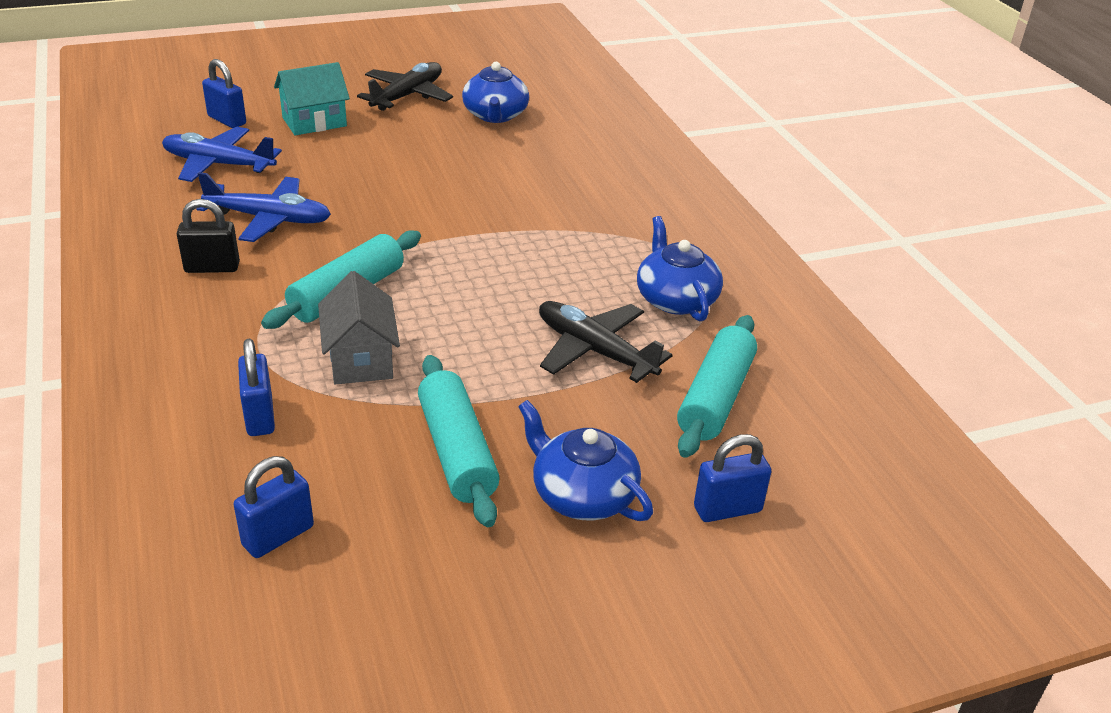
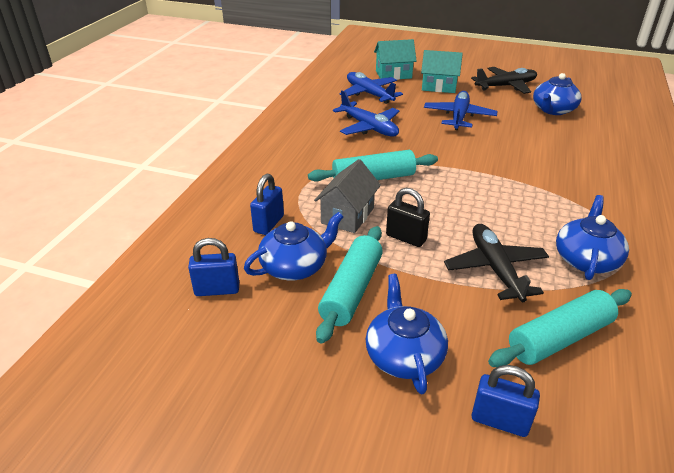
camera: 40 degrees right, 0 degrees up
(212, 267) = (318, 142): black padlock -> black padlock (406, 238)
(227, 120) = (393, 74): blue padlock -> turquoise house
(355, 456) = (295, 266): none -> blue teapot
(384, 162) = (459, 117): none -> blue plane

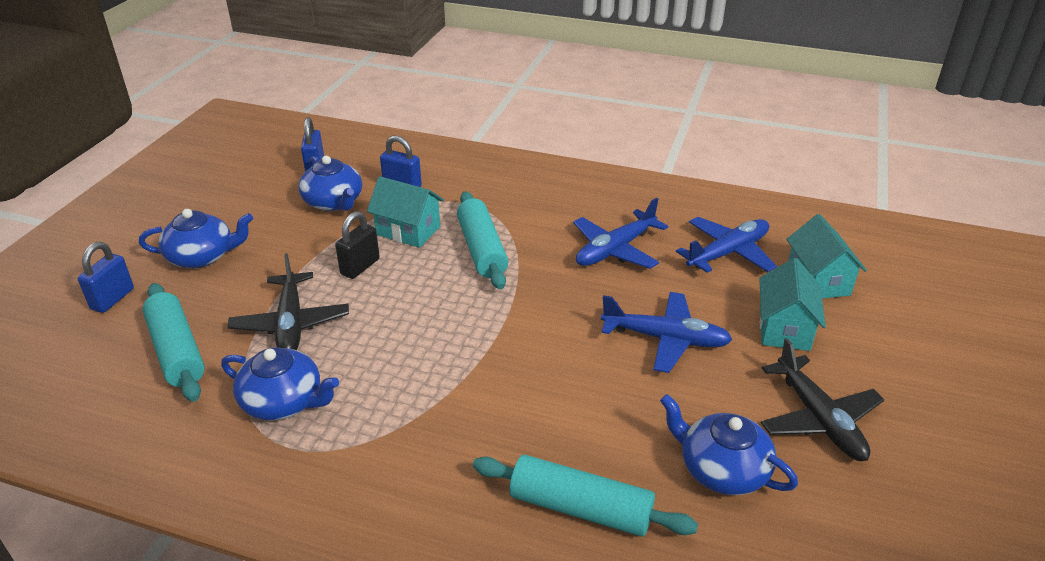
camera: 90 degrees right, 0 degrees up
(347, 215) = (408, 231): grey house -> turquoise house
(351, 290) = (291, 232): turquoise rolling pin -> turquoise rolling pin (580, 508)
(495, 268) = (291, 324): black plane -> black plane turned 90 degrees clockwise

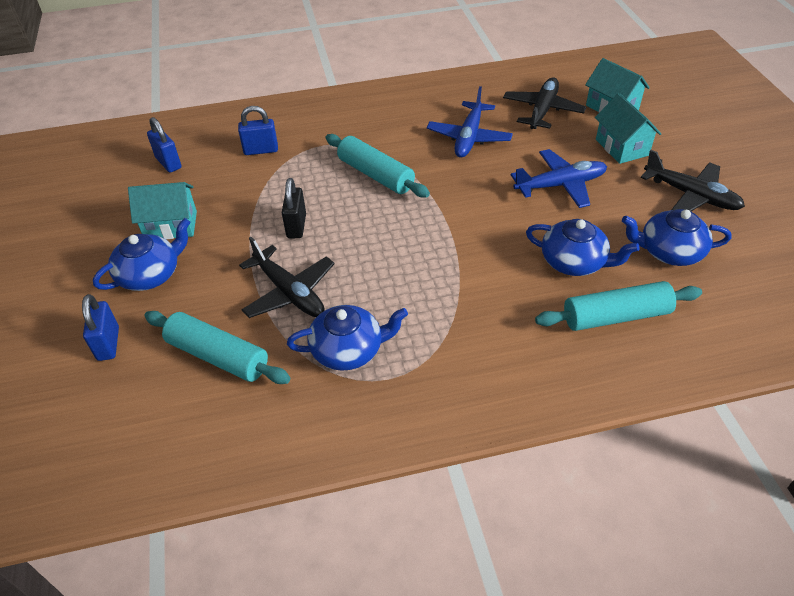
camera: 30 degrees left, 10 degrees up
(334, 202) = (217, 185): blue teapot -> blue teapot (574, 262)
(408, 231) = (304, 183): turquoise house -> turquoise house (171, 226)
(728, 253) = (542, 110): blue plane -> black plane

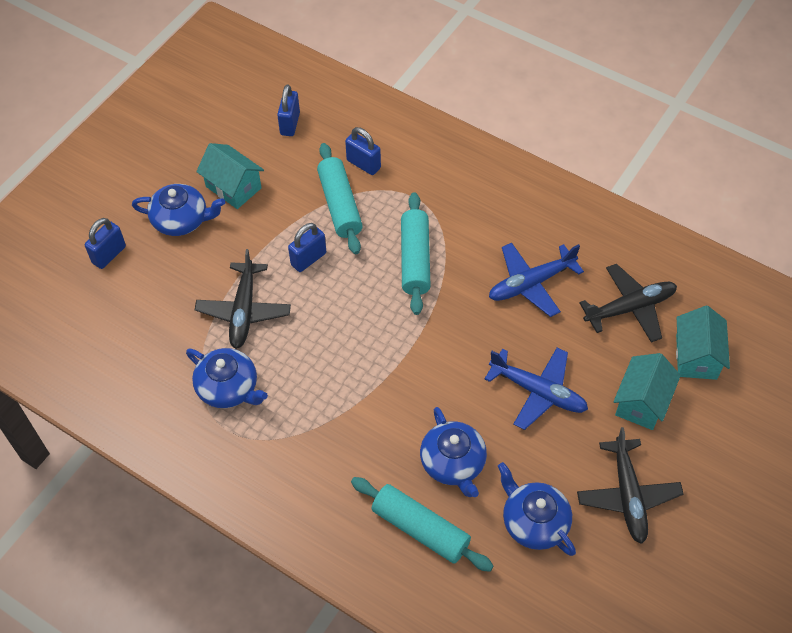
camera: 45 degrees right, 10 degrees up
(218, 356) = (155, 321): turquoise rolling pin -> turquoise rolling pin (339, 205)
(296, 226) = (308, 259): black padlock -> blue padlock

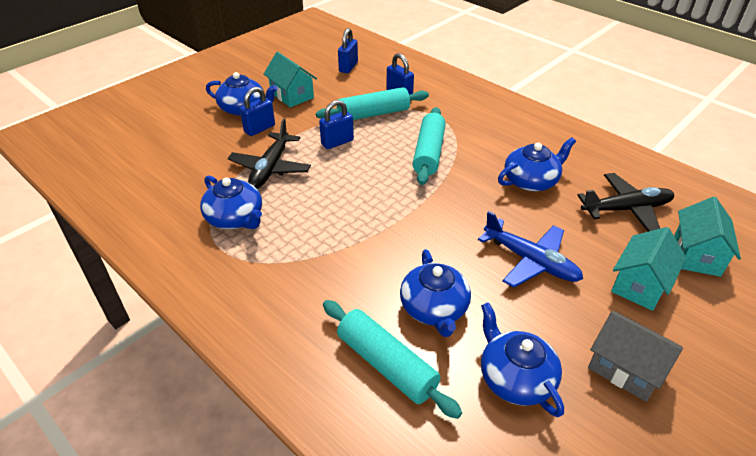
camera: 10 degrees right, 15 degrees down
(109, 255) = (177, 121): blue padlock -> blue padlock (259, 129)
(339, 205) = (373, 114): turquoise rolling pin -> turquoise rolling pin turned 75 degrees clockwise
(531, 283) = (531, 181): blue plane -> blue teapot
(627, 495) = (625, 369): black plane -> grey house

